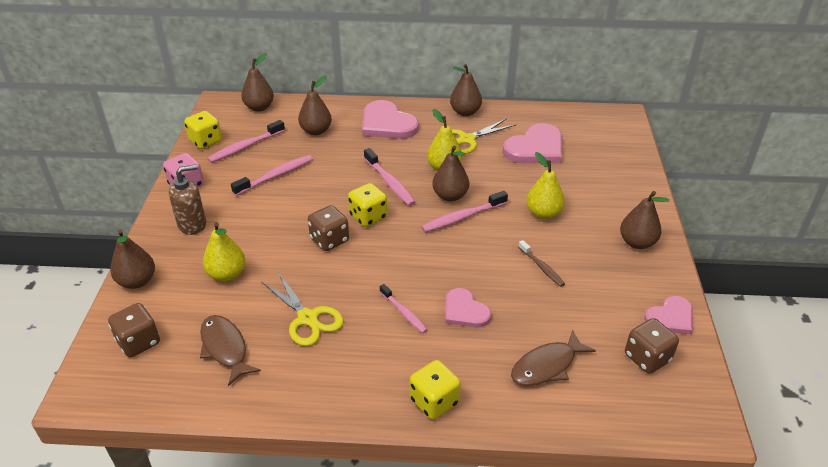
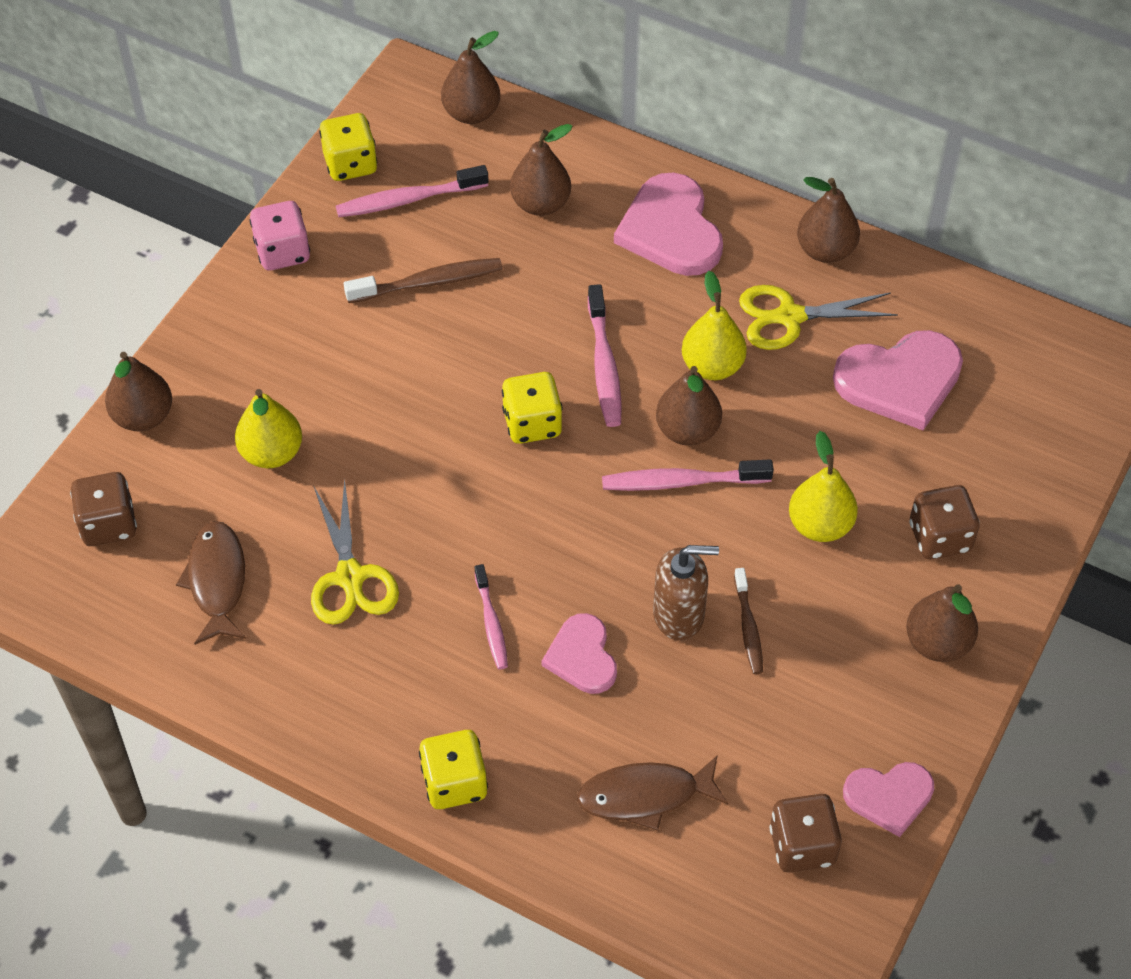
camera: 25 degrees right, 15 degrees up
(192, 224) = (260, 337): brown soap dispenser -> brown soap dispenser (679, 615)
(276, 176) = (429, 282): pink toothbrush -> brown toothbrush
(329, 240) = (450, 446): brown dice -> brown dice (939, 537)

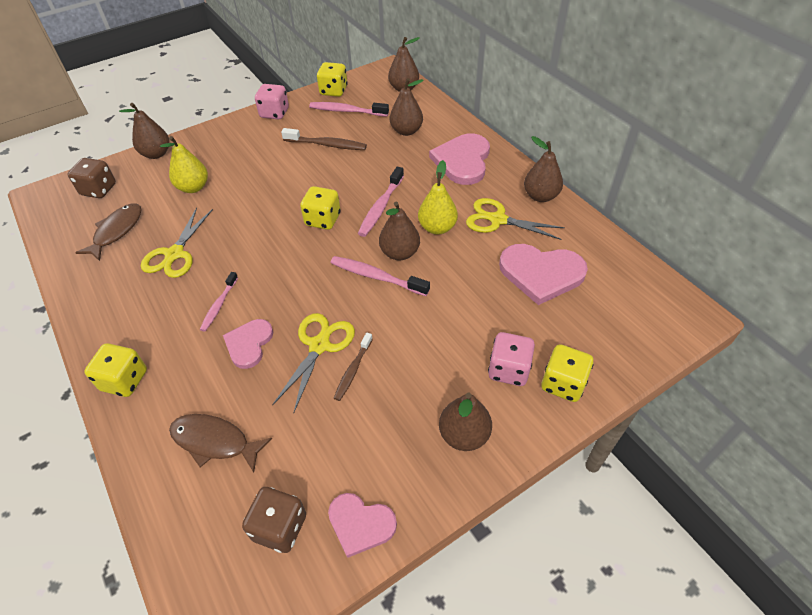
camera: 30 degrees right, 5 degrees down
(679, 615) = (319, 345): brown soap dispenser -> yellow scissors
(820, 525) = (438, 331): yellow pear -> none
(939, 537) = (508, 370): brown dice -> pink dice
(1013, 526) = (563, 384): none -> yellow dice

